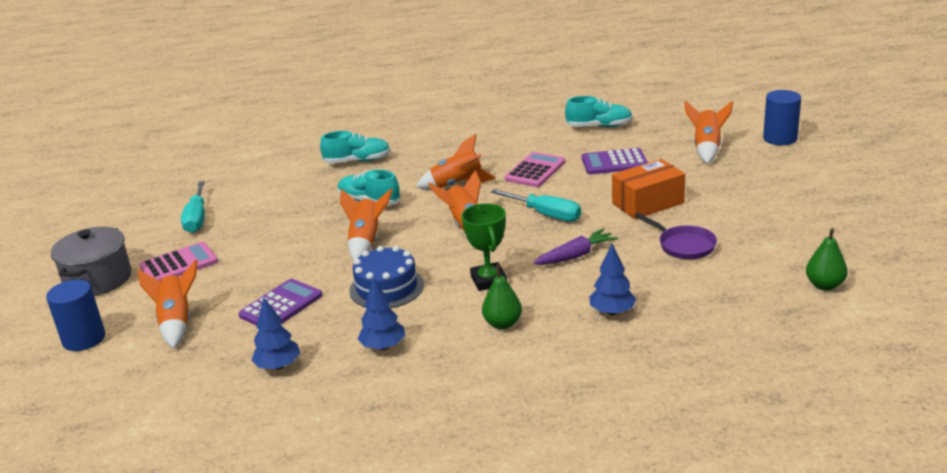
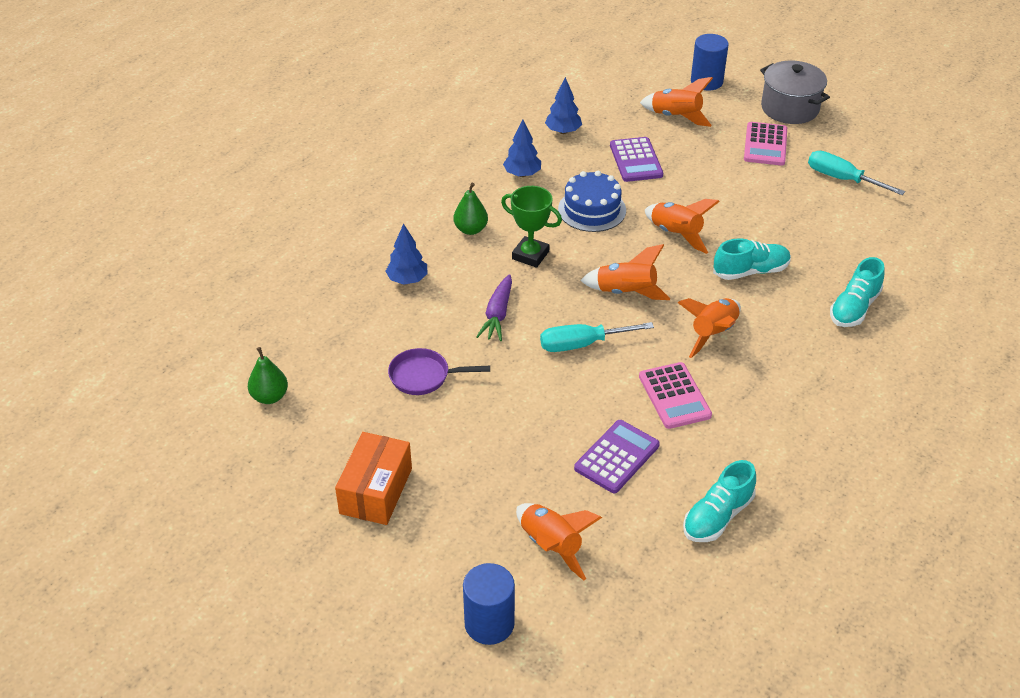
camera: 130 degrees right, 15 degrees up
(648, 203) = (512, 413): orange box -> orange box (376, 491)

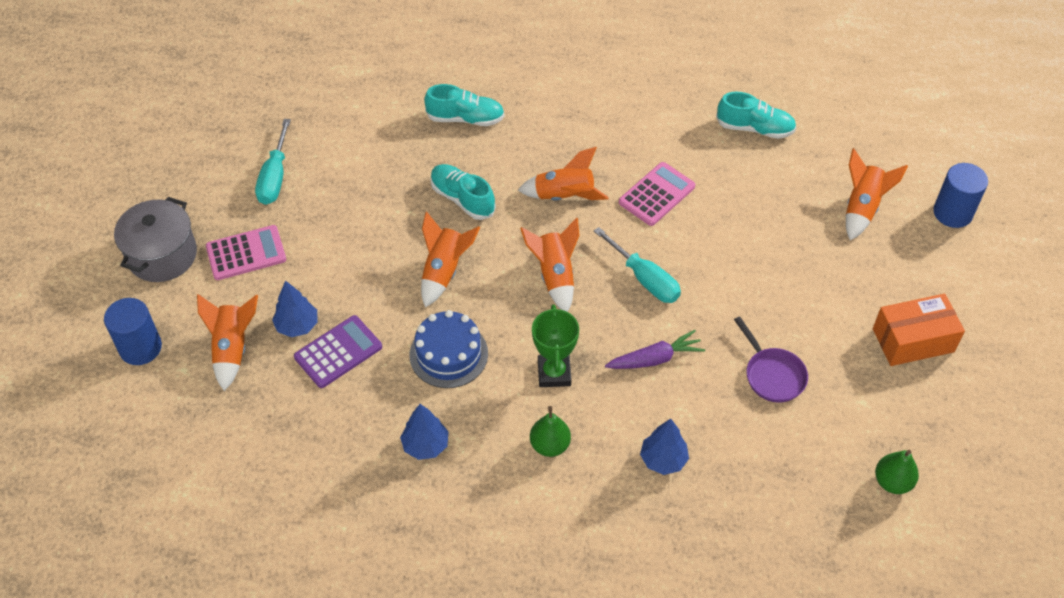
camera: 120 degrees left, 10 degrees up
(563, 131) = (320, 444): blue tree -> blue tree (297, 326)
(617, 457) = (749, 205): purple calculator -> none

